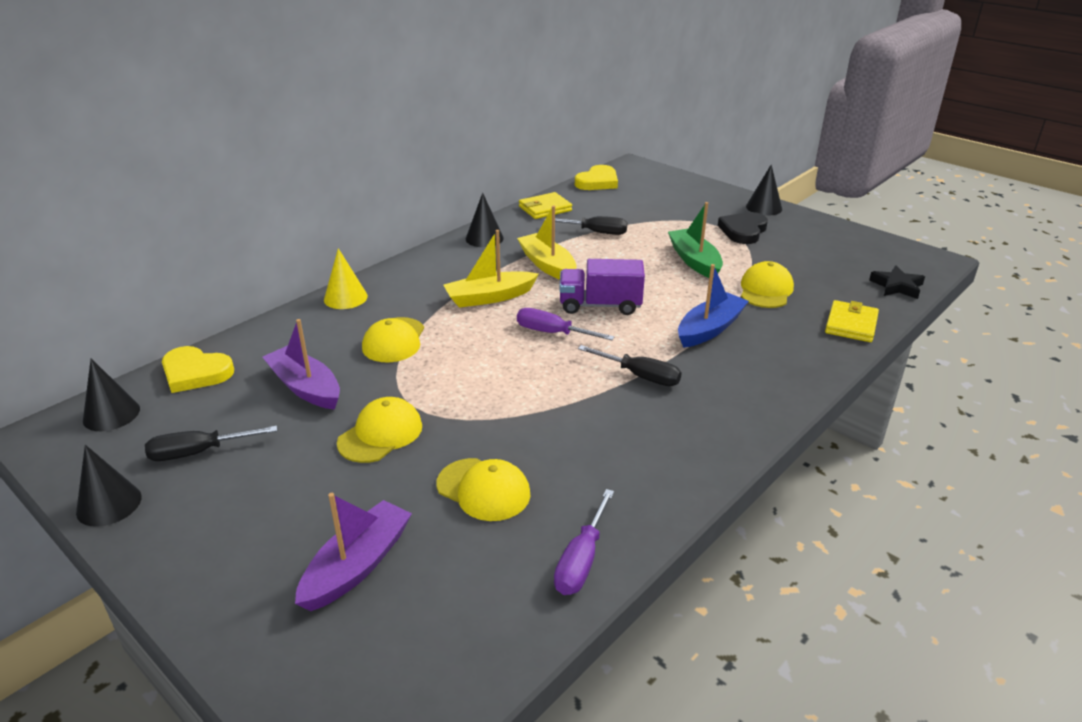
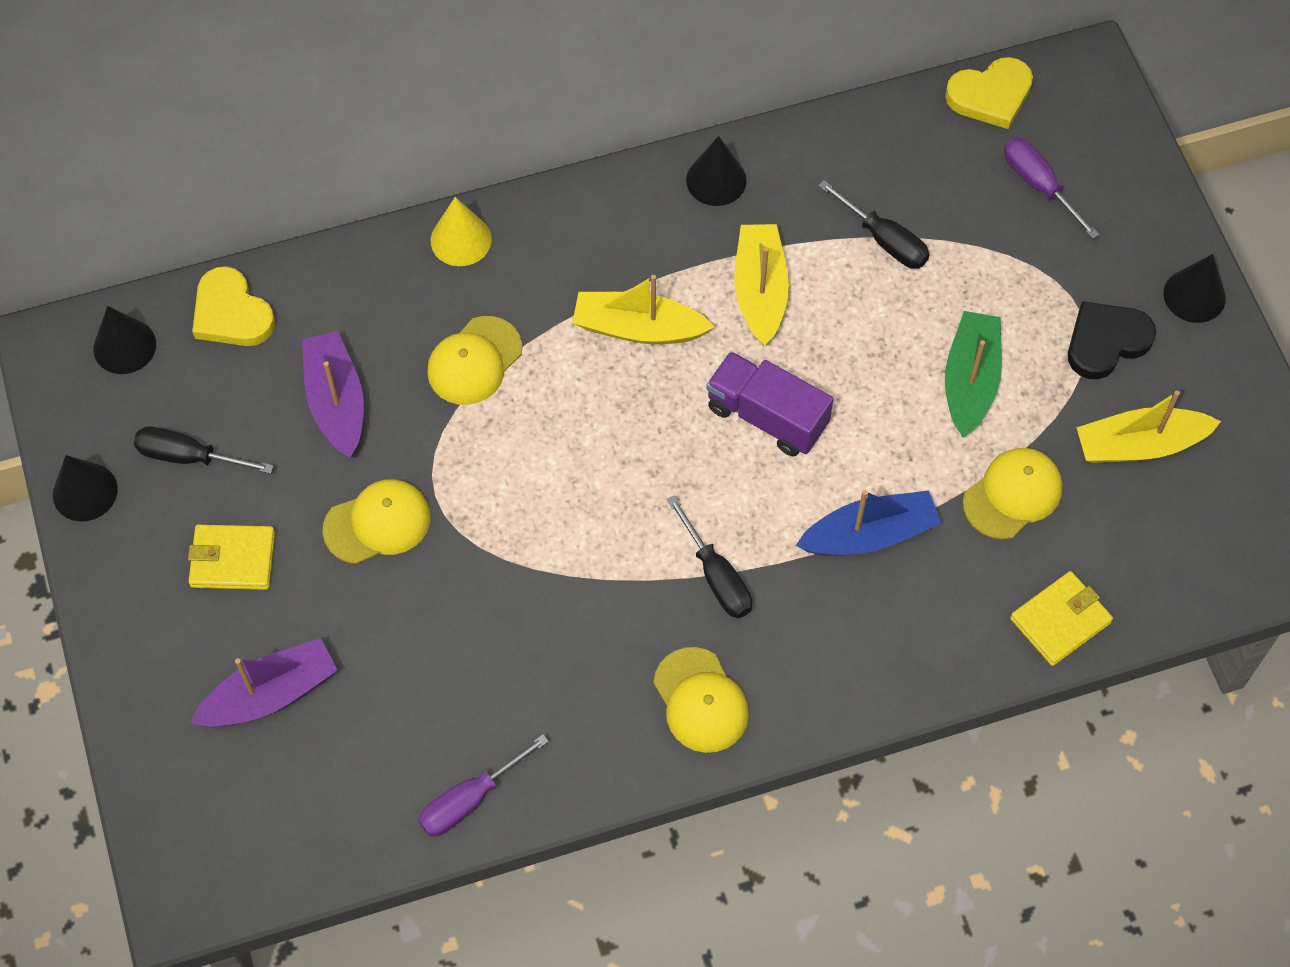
camera: 30 degrees right, 30 degrees up
(483, 489) = (435, 660): yellow cap -> yellow cap (700, 701)
(545, 209) = (854, 139): yellow wallet -> yellow wallet (232, 559)
(553, 333) = (669, 443): purple screwdriver -> purple screwdriver (1039, 185)
(803, 255) = (1139, 445): none -> yellow boat
(897, 286) = (1205, 579): black star -> none

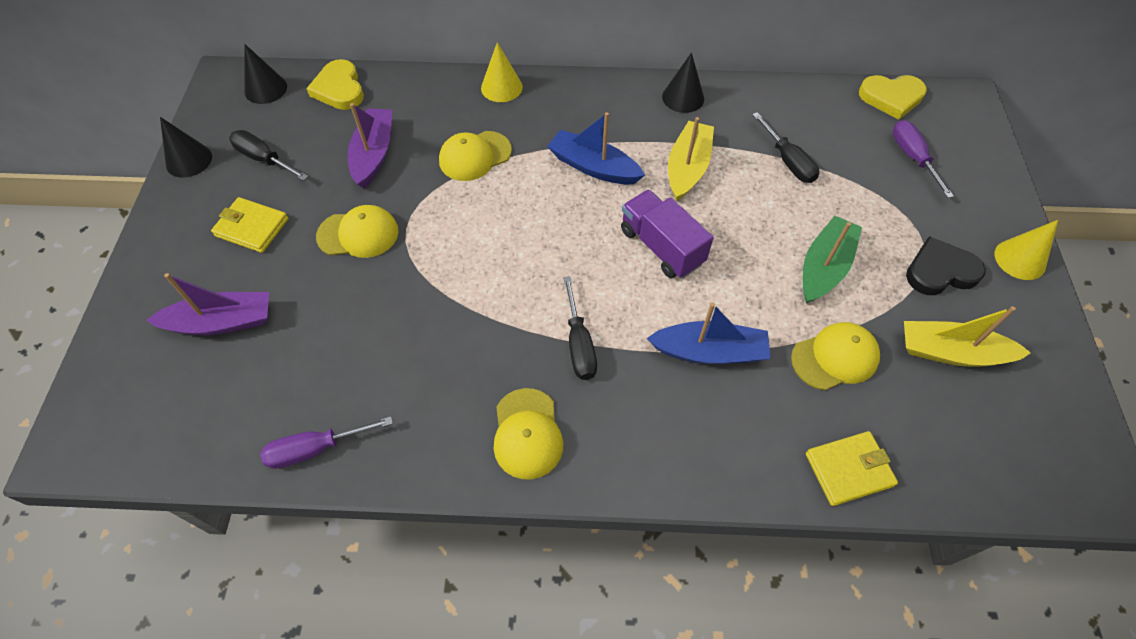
camera: 20 degrees right, 5 degrees down
(638, 328) = (593, 167): yellow boat -> blue boat
(1194, 295) = (1020, 259): black cone -> yellow cone

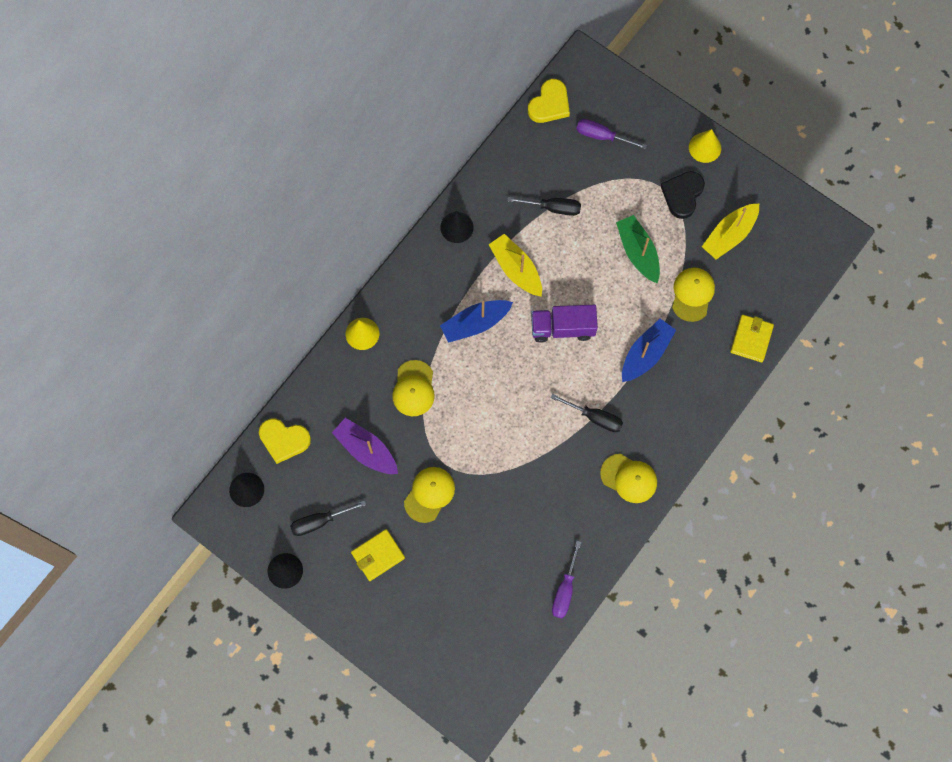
camera: 55 degrees left, 15 degrees up
(222, 322) = (443, 604): purple boat -> none

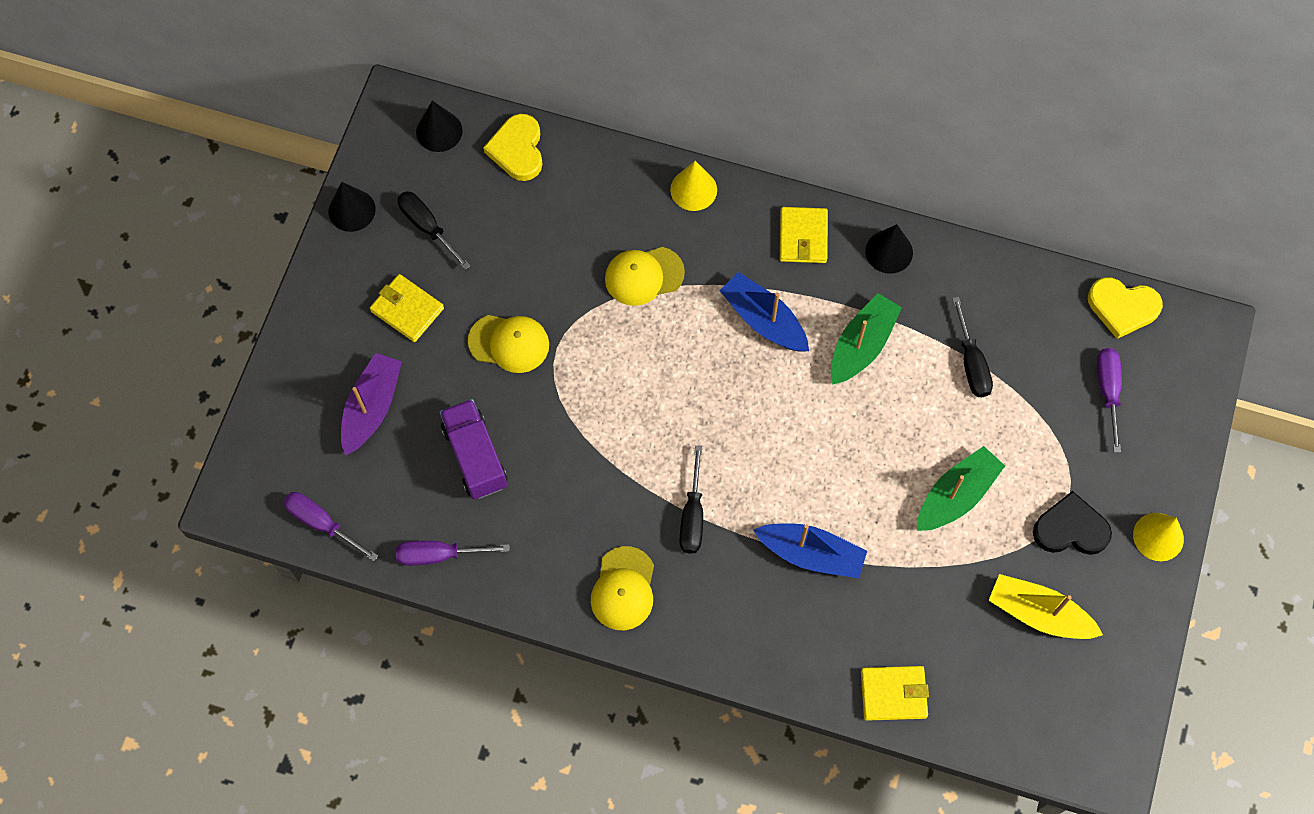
camera: 70 degrees right, 5 degrees down
(366, 450) = (540, 248): purple boat -> purple boat (372, 408)
(425, 276) = (803, 237): none -> yellow wallet
(515, 661) = (322, 523): none -> purple screwdriver
(516, 269) = (862, 345): yellow boat -> green boat
(562, 328) = (803, 432): purple truck -> purple truck (475, 457)
(692, 294) = (926, 590): yellow cap -> none

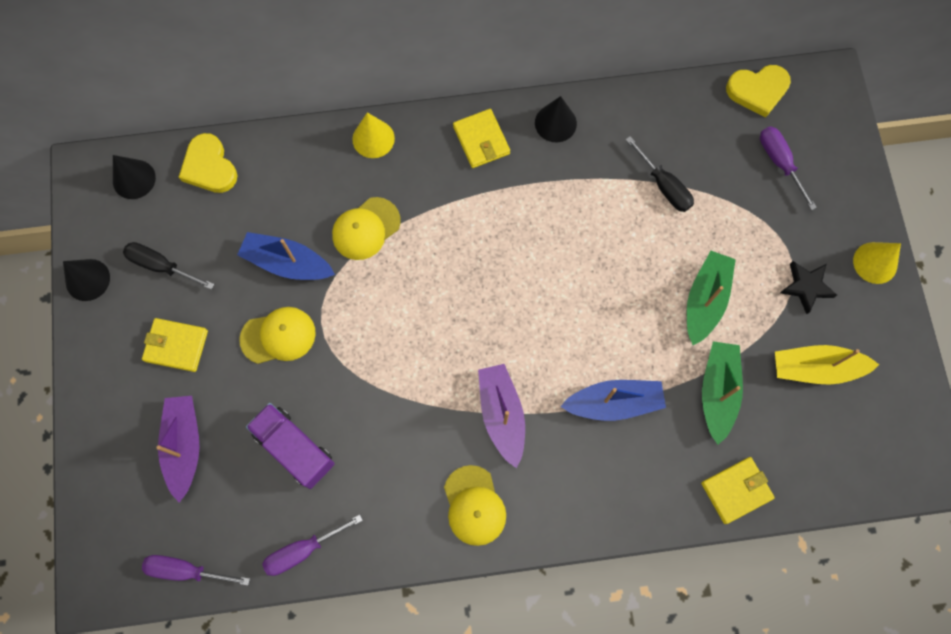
camera: 25 degrees left, 5 degrees up
(692, 515) = (502, 415): black screwdriver -> purple boat
(763, 320) = (482, 223): blue boat -> blue boat (287, 263)
(862, 345) = (571, 209): green boat -> green boat (717, 392)
(1070, 528) = (806, 287): black heart -> black star

